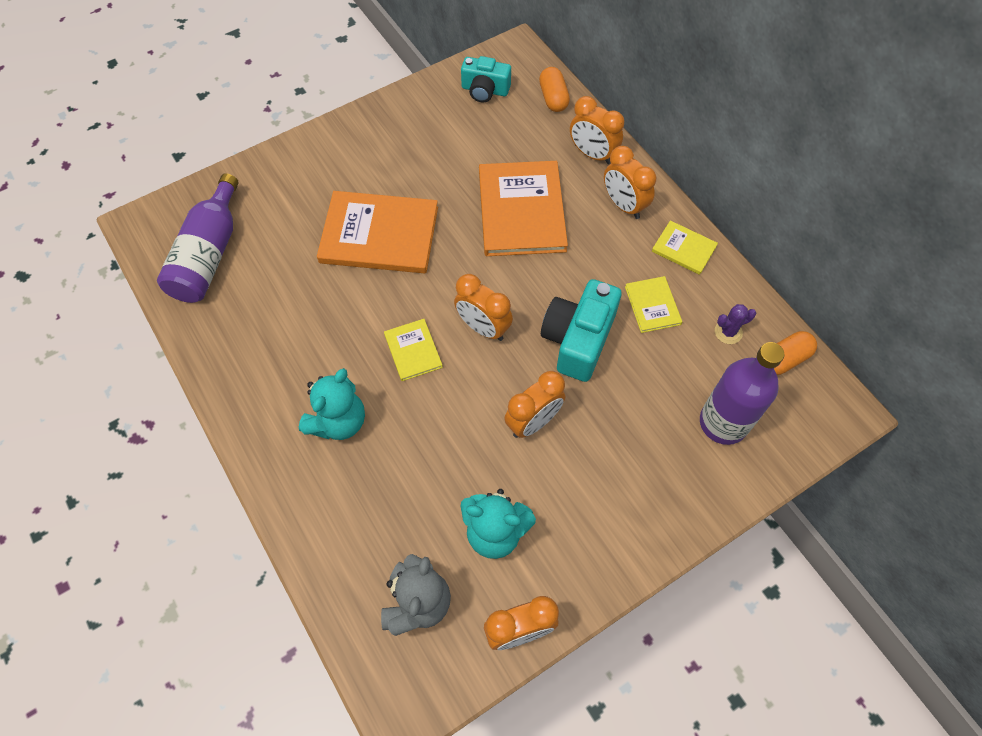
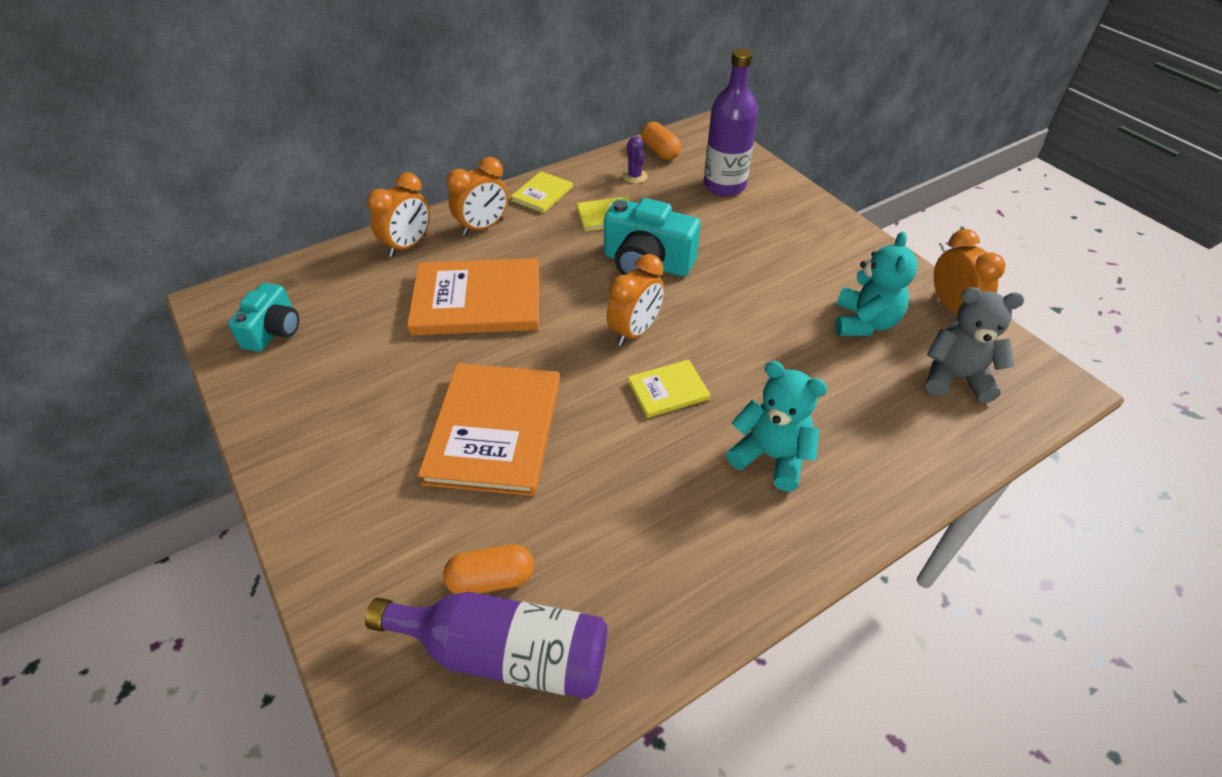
camera: 90 degrees left, 15 degrees down
(533, 422) = (743, 295): orange clock -> none
(553, 98) = (312, 272): orange capsule -> orange capsule (491, 579)

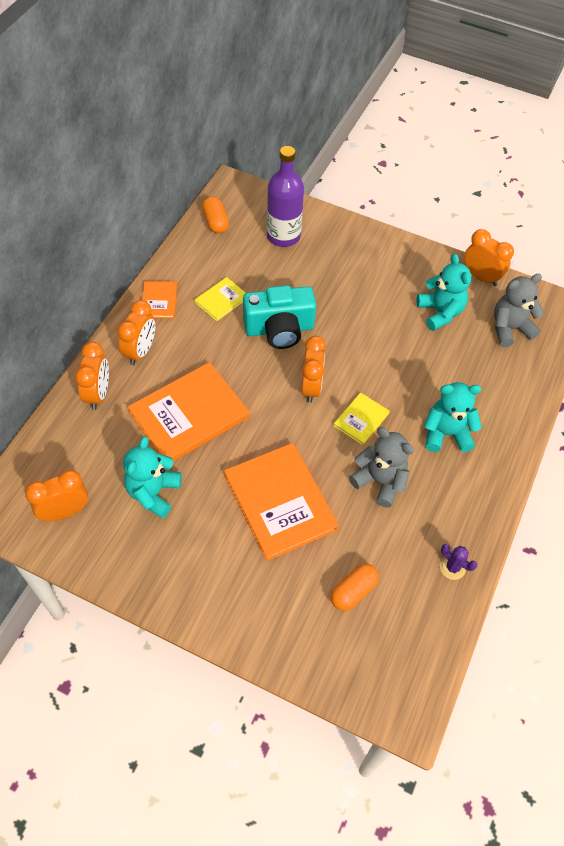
camera: 35 degrees left, 10 degrees up
(273, 331) = (65, 511): turquoise camera -> orange clock
(371, 355) = (153, 492): none -> turquoise teddy bear
(505, 653) = (392, 625): purple bottle -> none
(542, 194) = (159, 301): yellow book -> orange book
(634, 176) = (214, 254): purple cactus -> purple cactus (452, 567)
(636, 468) = (380, 481): none -> grey teddy bear
(660, 151) = (215, 222): orange capsule -> orange capsule turned 45 degrees clockwise

